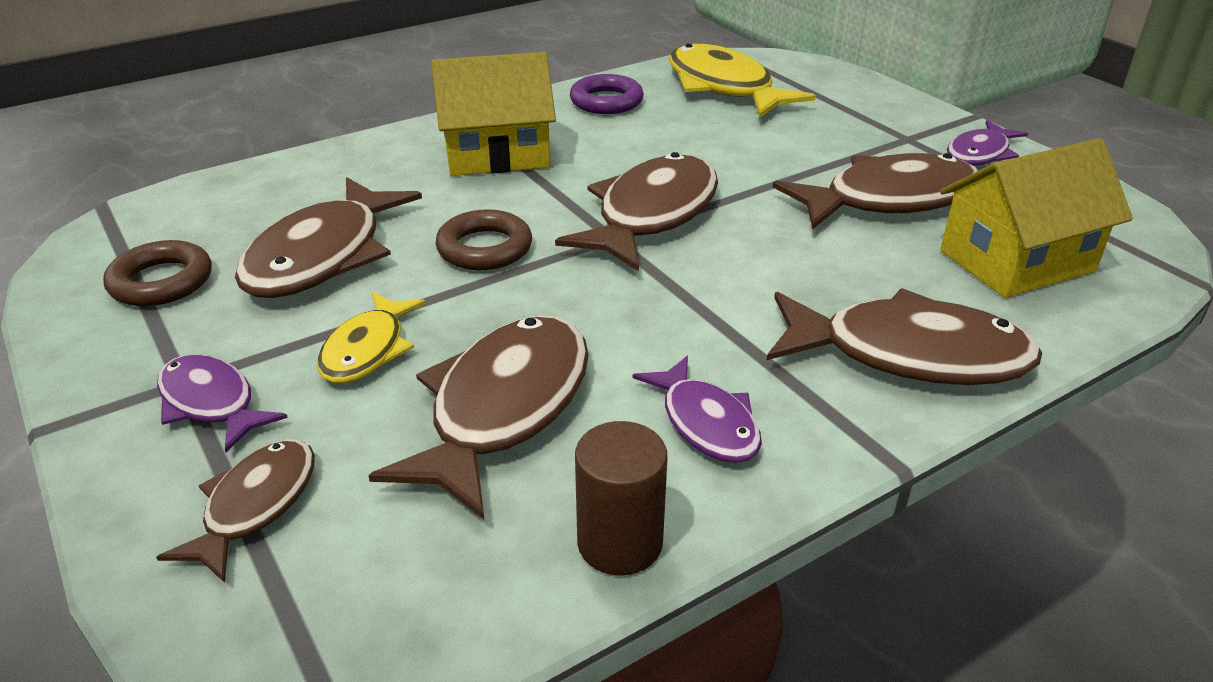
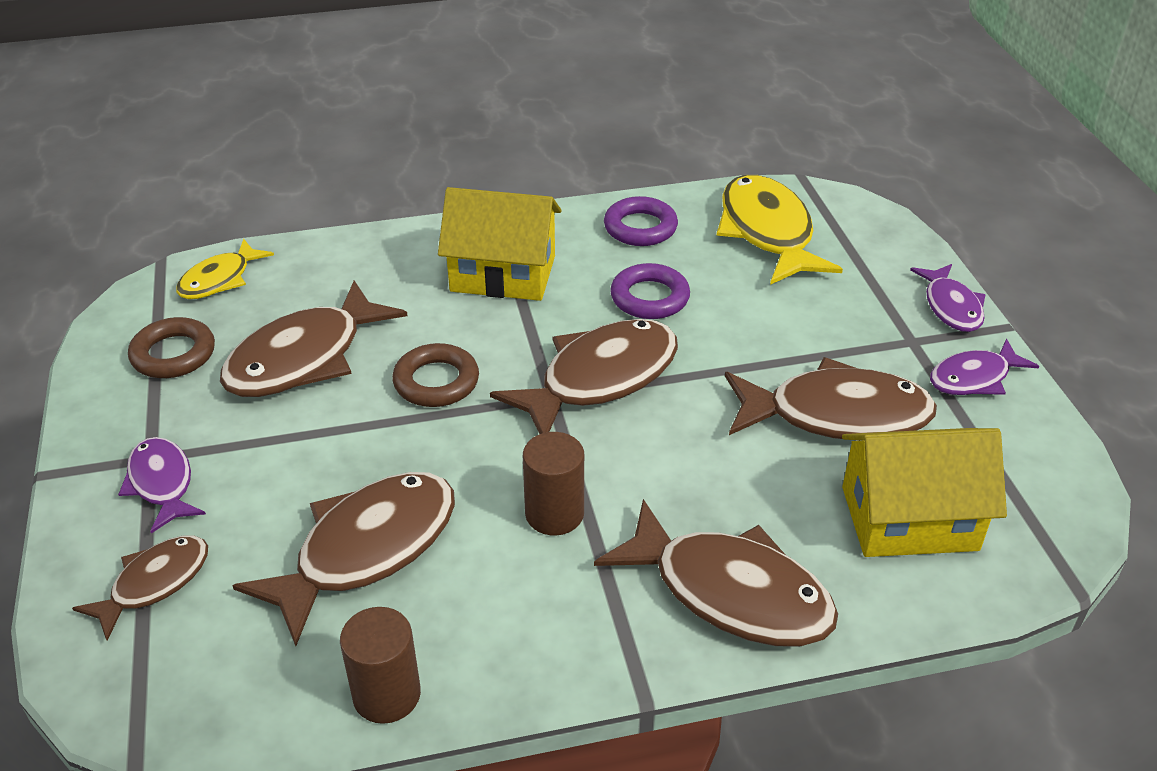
camera: 20 degrees right, 5 degrees up
(367, 350) = (294, 464): yellow fish -> yellow fish (219, 279)
(653, 148) = (649, 298): none -> purple ring
(686, 330) = (554, 514): none -> brown cylinder
(706, 423) = (514, 609): purple fish -> purple fish (951, 307)

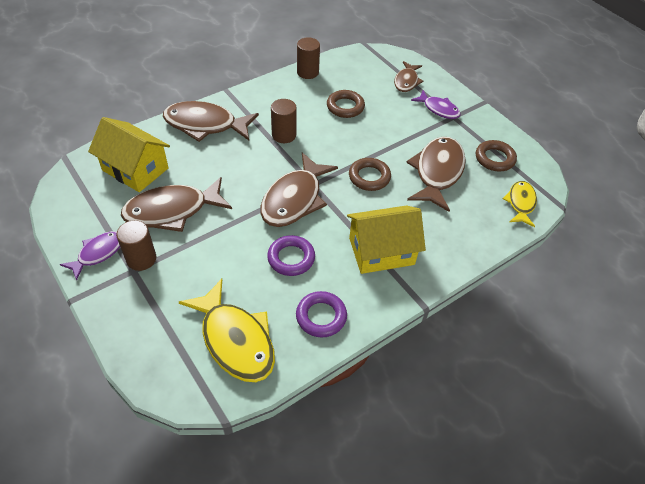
camera: 155 degrees right, 10 degrees up
(367, 550) = (345, 107): brown fish -> brown ring
(897, 353) = (141, 259): none -> brown cylinder
(909, 518) = (135, 169): yellow house -> yellow house turned 60 degrees clockwise
(951, 307) = (107, 305): purple fish -> none

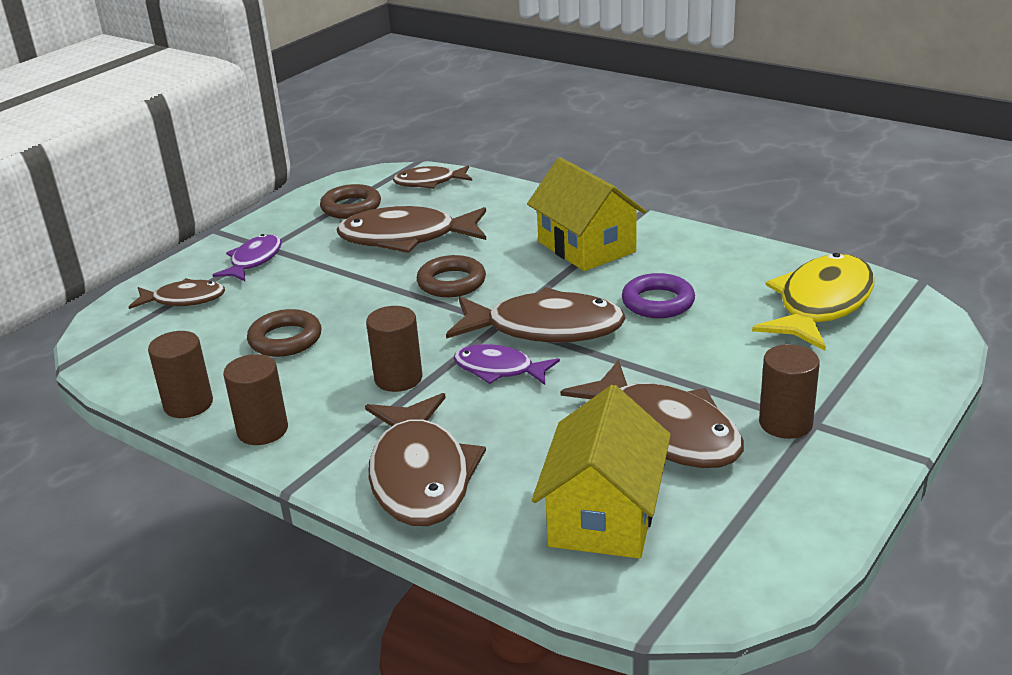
camera: 105 degrees left, 20 degrees down
(98, 253) = (821, 471): purple fish -> purple fish (499, 369)
(272, 89) = (262, 430): none -> brown cylinder
(321, 316) = (725, 261): purple ring -> none
(520, 203) = (429, 182): yellow fish -> brown fish

